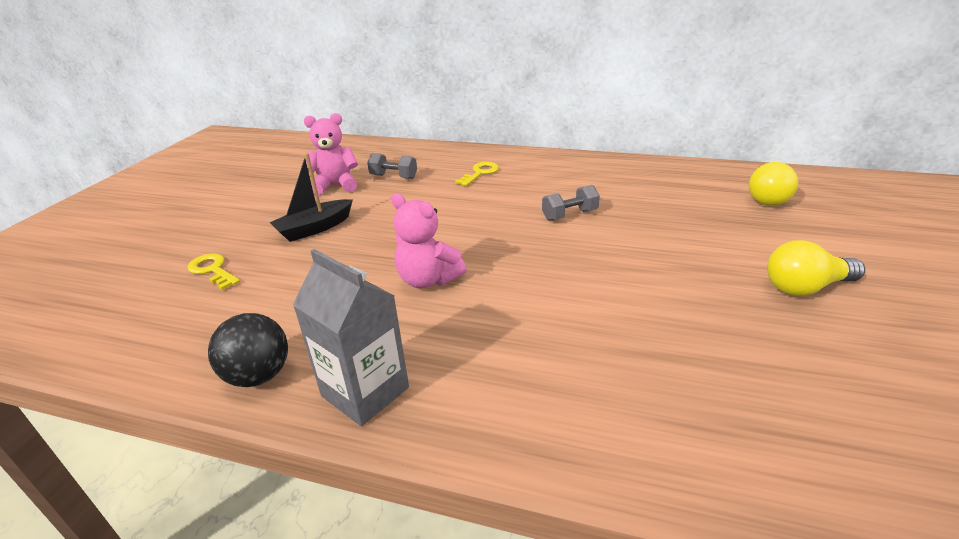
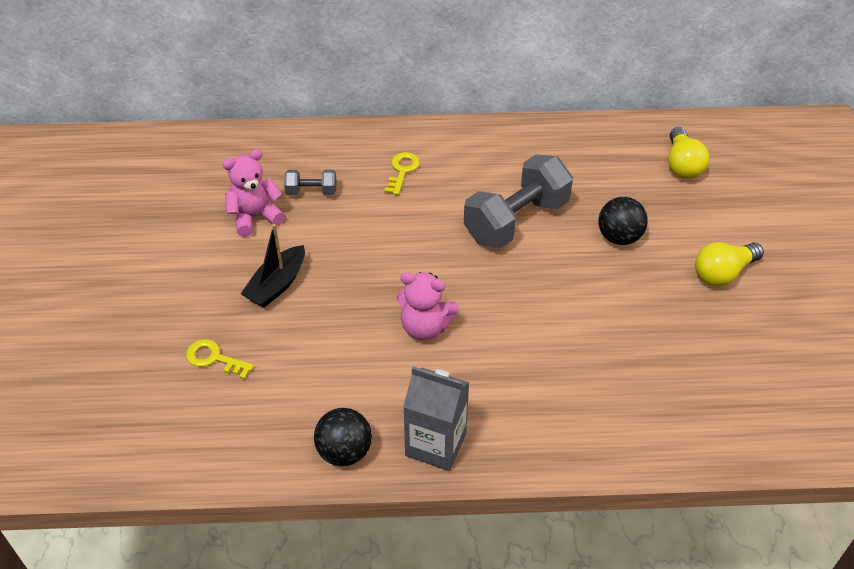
camera: 20 degrees left, 15 degrees up
(569, 215) = (516, 221): grey dumbbell -> grey dumbbell, size x2.11
(678, 240) = (619, 237): none -> black ball

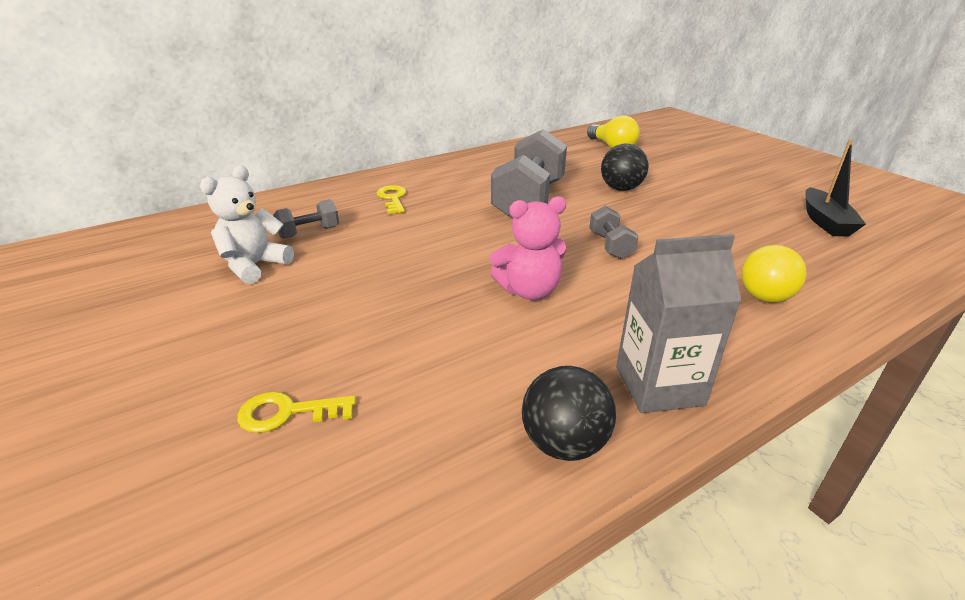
camera: 30 degrees left, 15 degrees down
(255, 217) = (254, 266): pink teddy bear -> white teddy bear
(277, 285) = (325, 311): black boat -> black boat (825, 222)
(532, 307) = (610, 246): none -> grey dumbbell
(723, 273) = (719, 186): yellow light bulb -> yellow light bulb (766, 289)

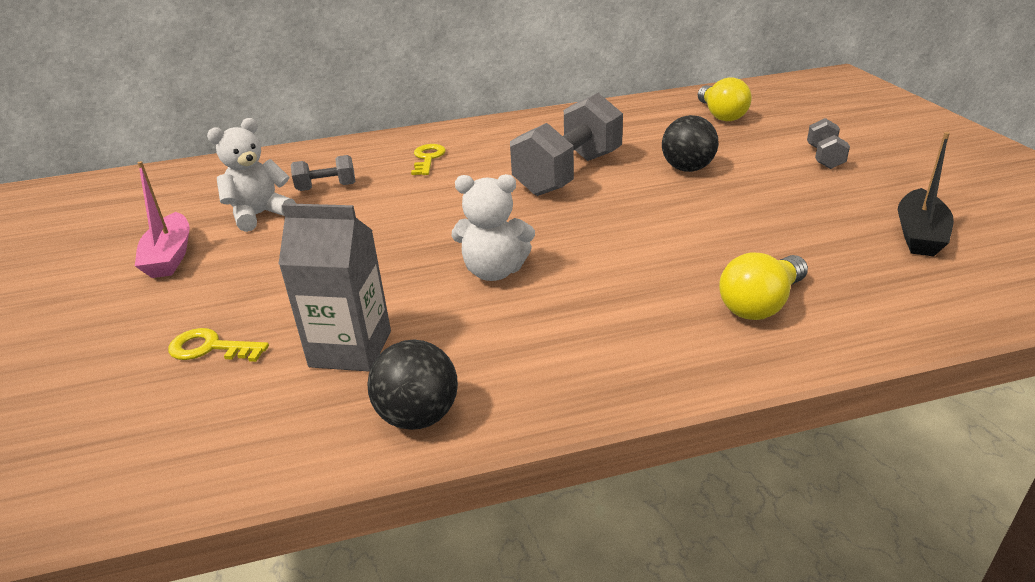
camera: 20 degrees right, 0 degrees up
(175, 320) = (170, 256): none -> pink boat
(529, 291) = (494, 271): pink teddy bear -> white teddy bear
(610, 246) = (619, 234): grey dumbbell -> grey dumbbell (824, 157)
(659, 386) = (550, 383): grey carton -> grey carton (350, 349)

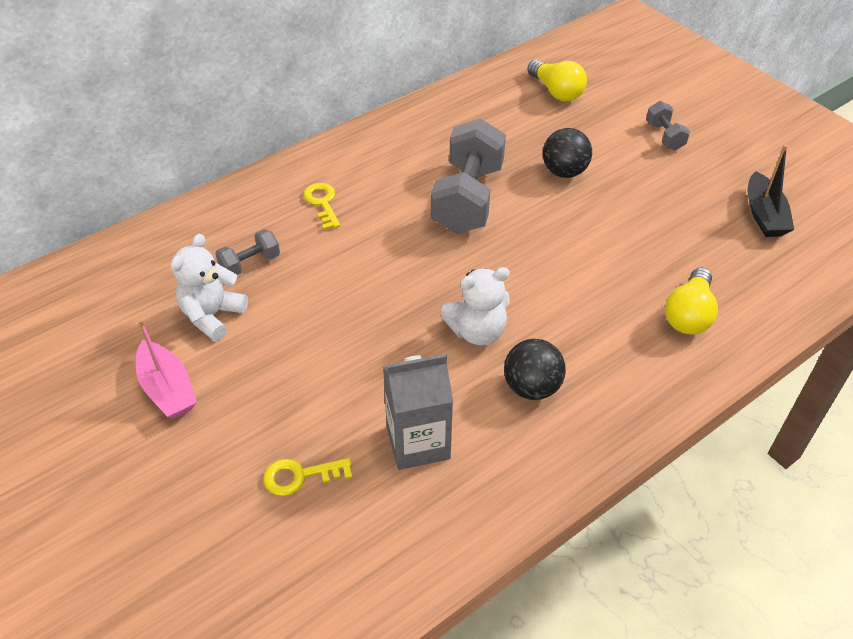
camera: 25 degrees left, 15 degrees up
(418, 416) = (514, 487): black ball -> black ball (531, 387)

